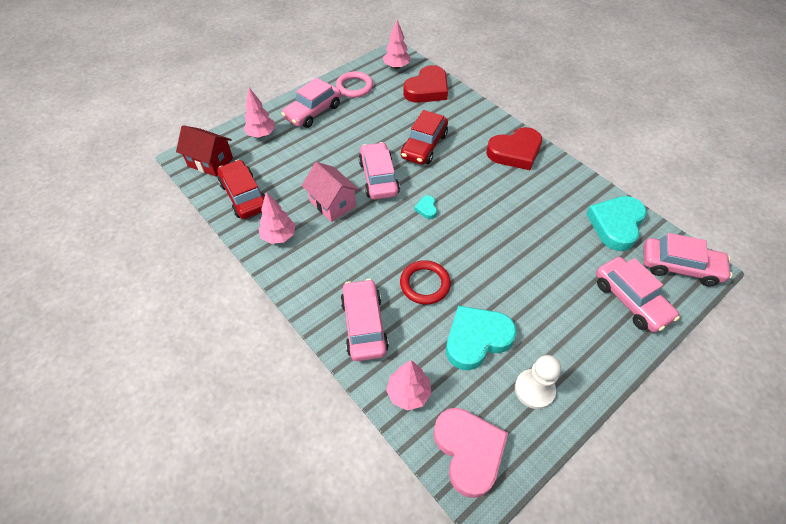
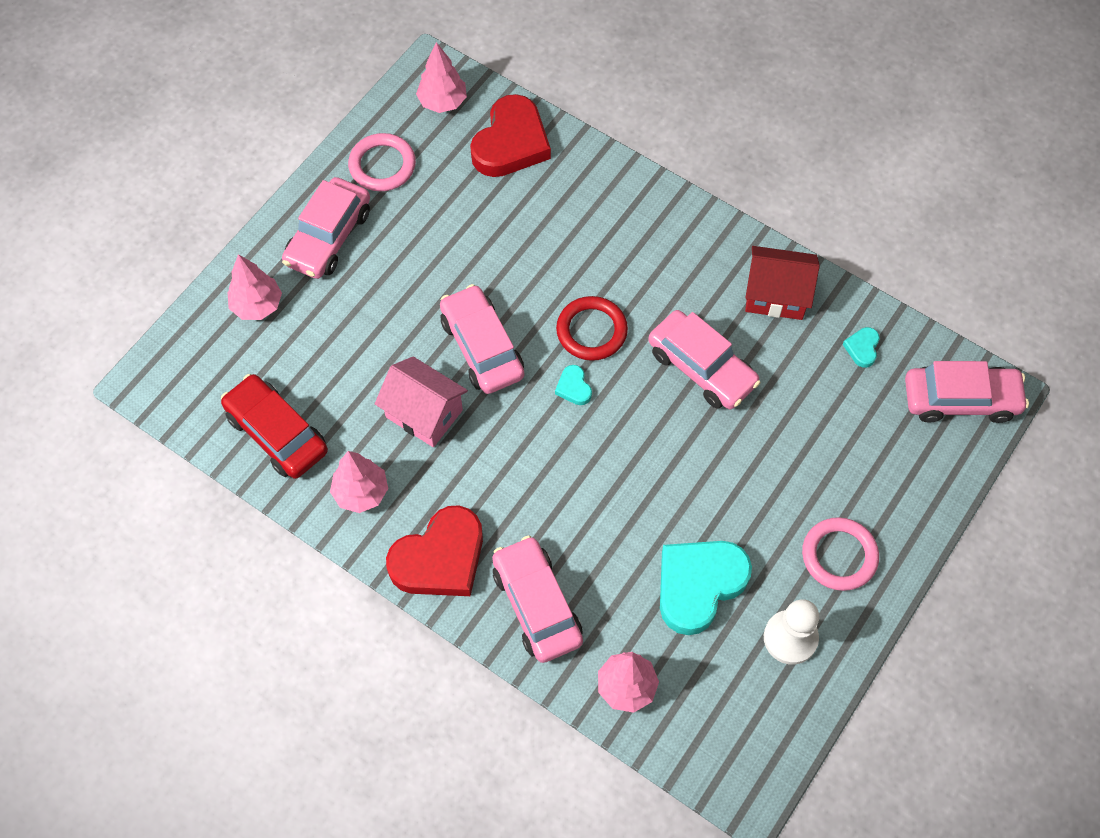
camera: 15 degrees left, 10 degrees up
(210, 162) = (193, 382): red house -> red house (776, 295)
(424, 146) = (537, 266): red car -> none
(425, 284) = (605, 518): red ring -> red ring (591, 331)
(468, 451) = (723, 742): pink heart -> none
(515, 152) = (687, 245): red heart -> red heart (440, 558)
(580, 343) = (839, 556): none -> pink ring
(616, 225) = (862, 348): turquoise heart -> turquoise heart, size x0.43
(631, 300) = (898, 471): pink car -> pink car (701, 367)

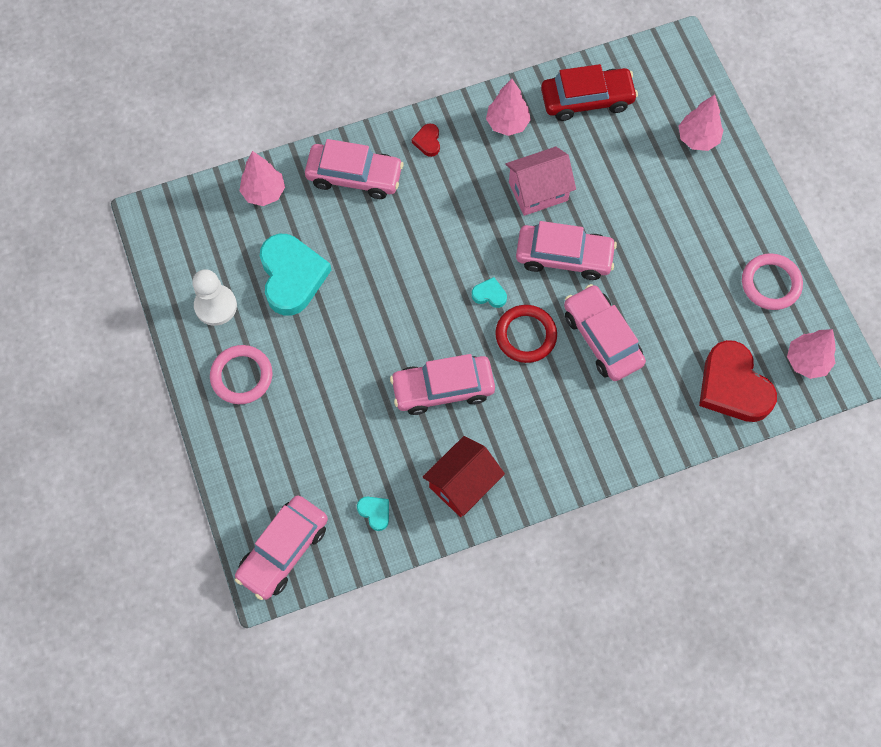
camera: 125 degrees right, 5 degrees up
(328, 237) = (727, 213): pink car -> pink car (602, 338)
(440, 558) = (427, 141): red heart -> red heart, size x0.43

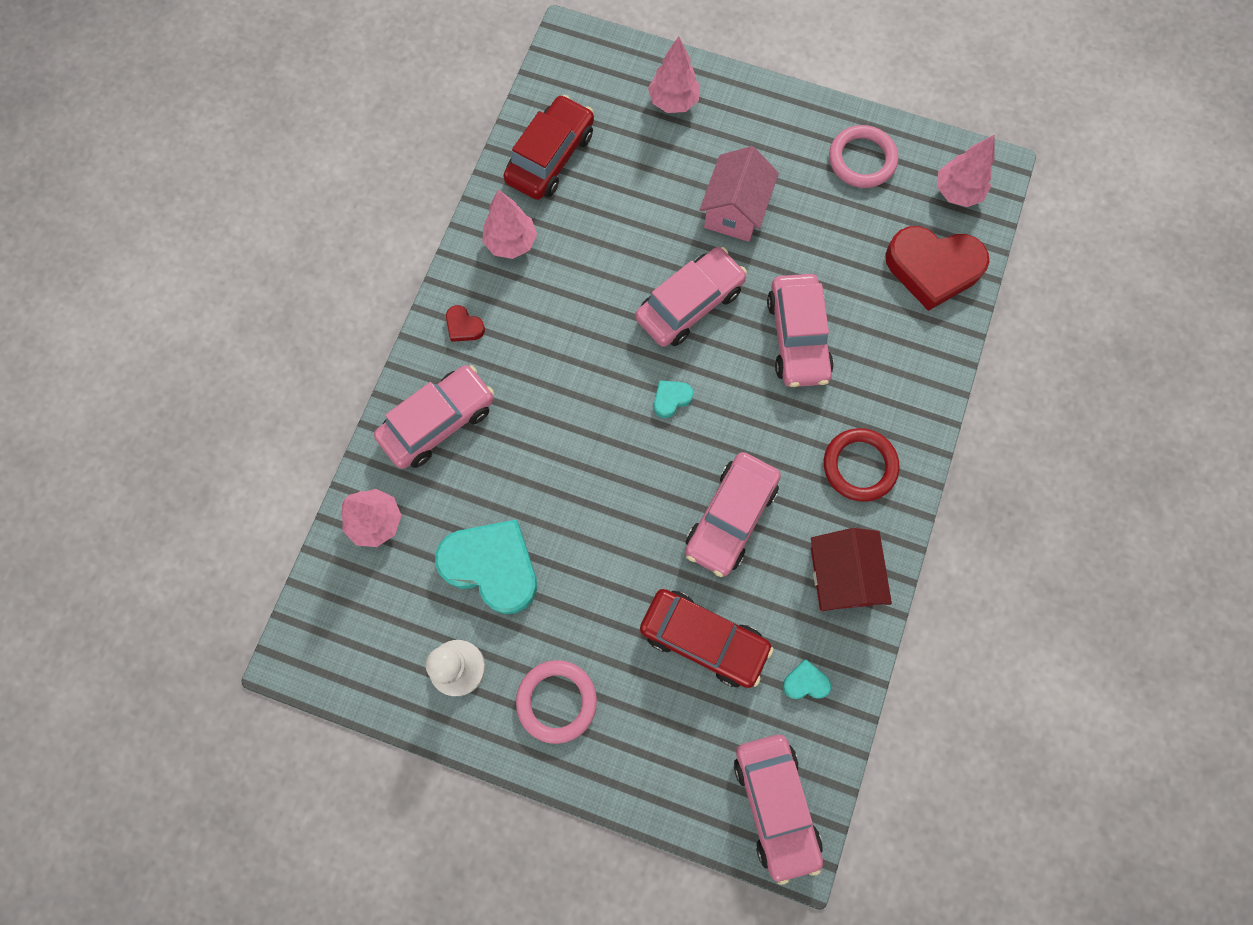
camera: 50 degrees left, 5 degrees up
(350, 431) = (703, 639): none -> red car
(526, 335) = (739, 400): red ring -> red ring (859, 466)
(538, 191) = (604, 272): pink house -> pink house (735, 211)
(602, 338) = (797, 337): pink car -> pink car turned 105 degrees counterclockwise

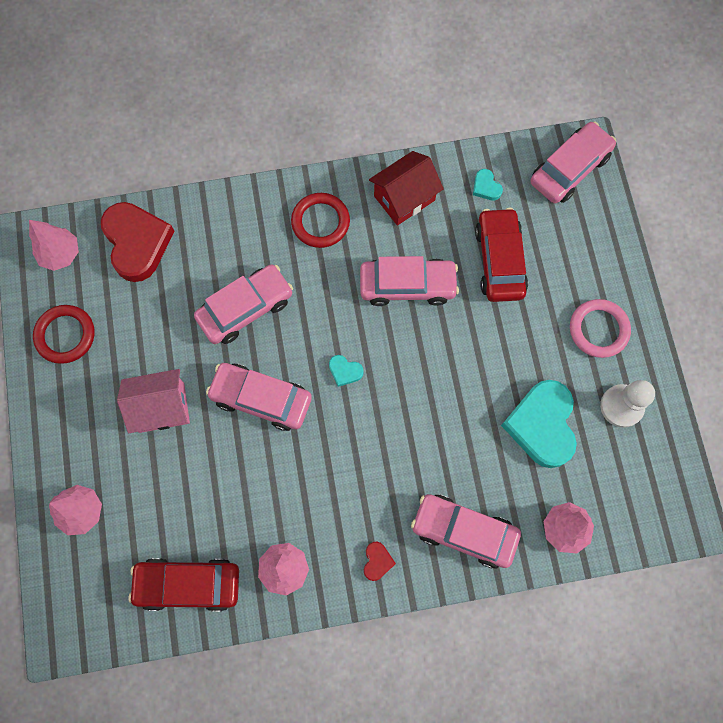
camera: 120 degrees left, 0 degrees up
(862, 159) = (65, 335): pink ring -> red ring

